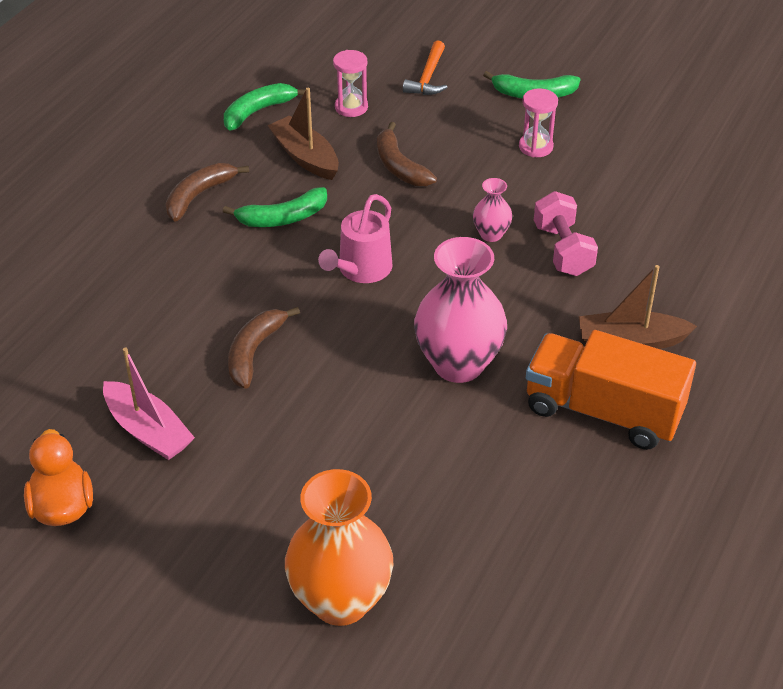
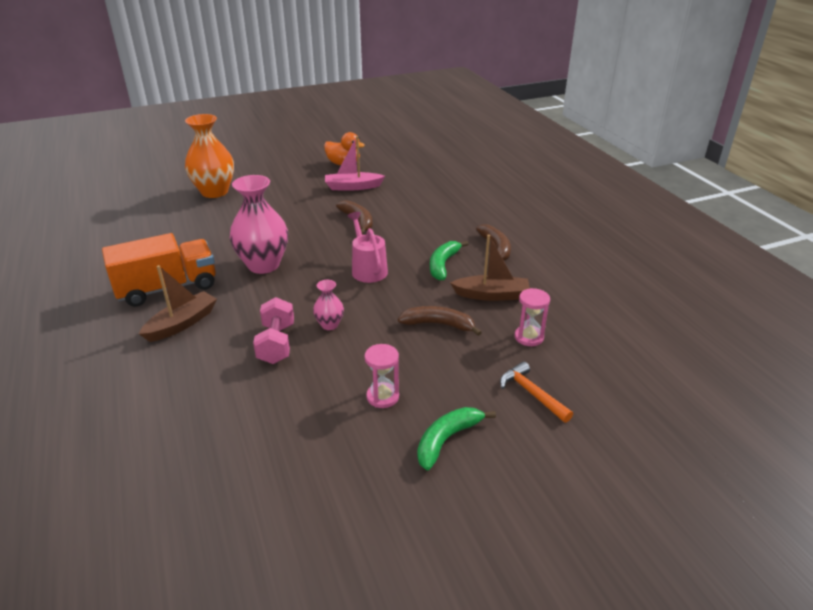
camera: 130 degrees right, 10 degrees down
(258, 111) = (563, 299): green banana -> none
(563, 250) = (276, 344): pink dumbbell -> pink dumbbell turned 60 degrees clockwise

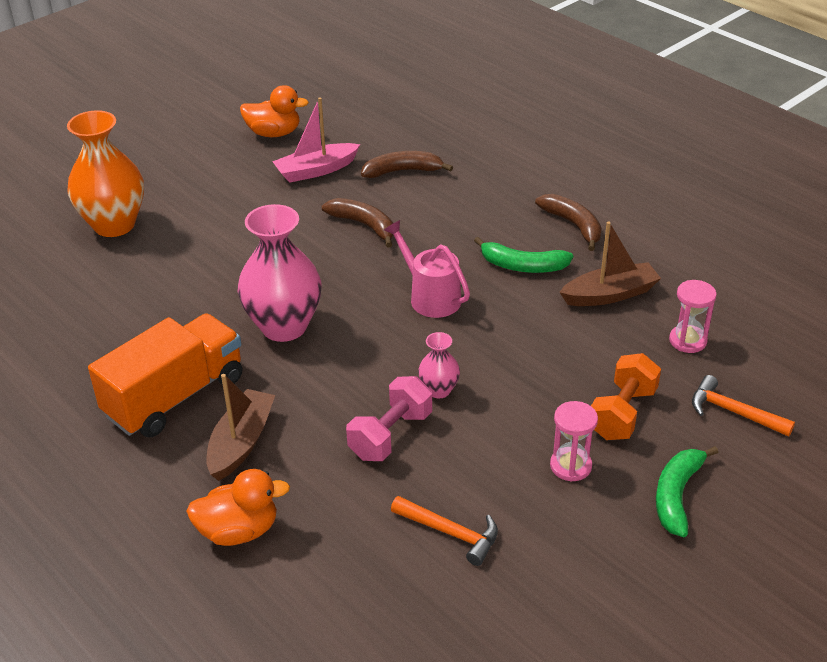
camera: 20 degrees left, 5 degrees up
(135, 375) = (239, 531): none -> orange duck
(265, 416) = (450, 533): none -> orange hammer
(276, 344) = (390, 435): pink dumbbell -> pink dumbbell turned 60 degrees clockwise
(438, 324) = (572, 353): brown banana -> brown banana (402, 171)
(443, 265) = (522, 266): green banana -> green banana turned 75 degrees counterclockwise
(446, 372) = (622, 413): none -> orange dumbbell

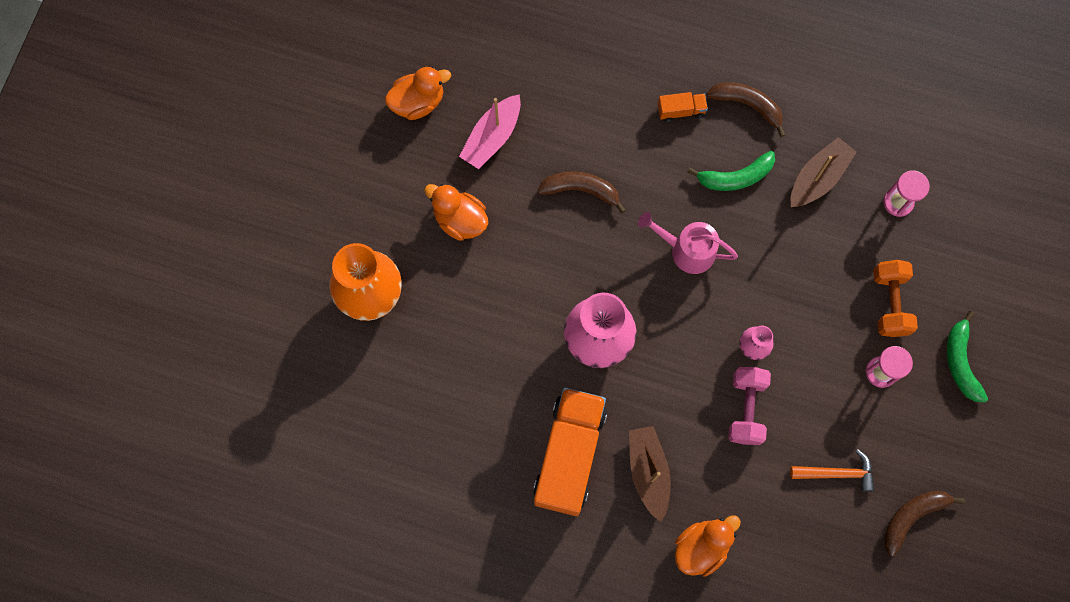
camera: 30 degrees left, 35 degrees up
(238, 207) = (460, 220): none -> orange duck
(402, 171) = (567, 101): brown banana -> brown banana (912, 517)
(504, 208) = (681, 111): none -> orange truck
(733, 412) = (961, 262): orange hammer -> none

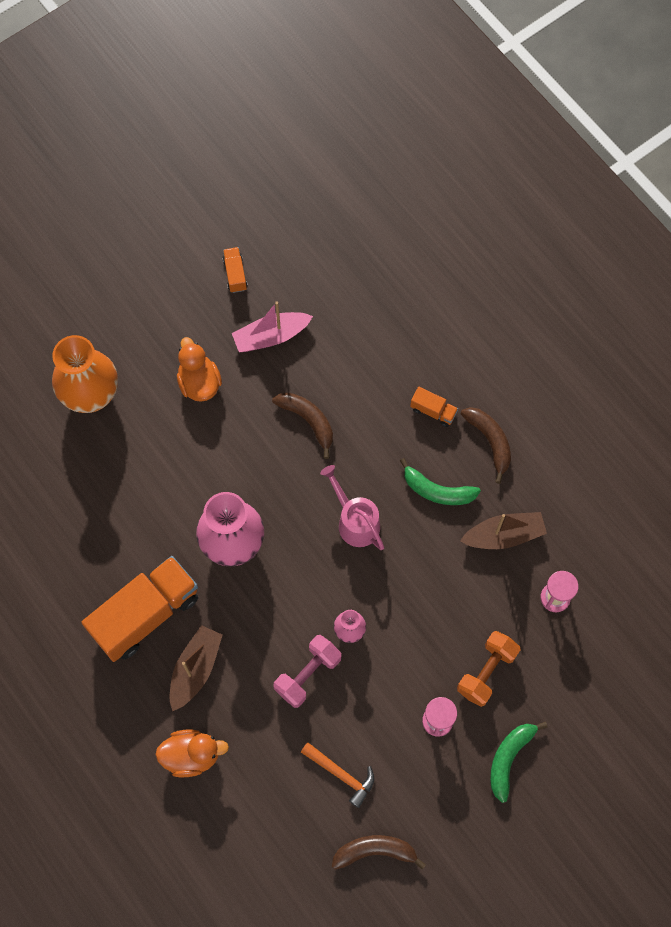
camera: 35 degrees right, 5 degrees down
(418, 102) = (235, 274): orange duck -> orange truck

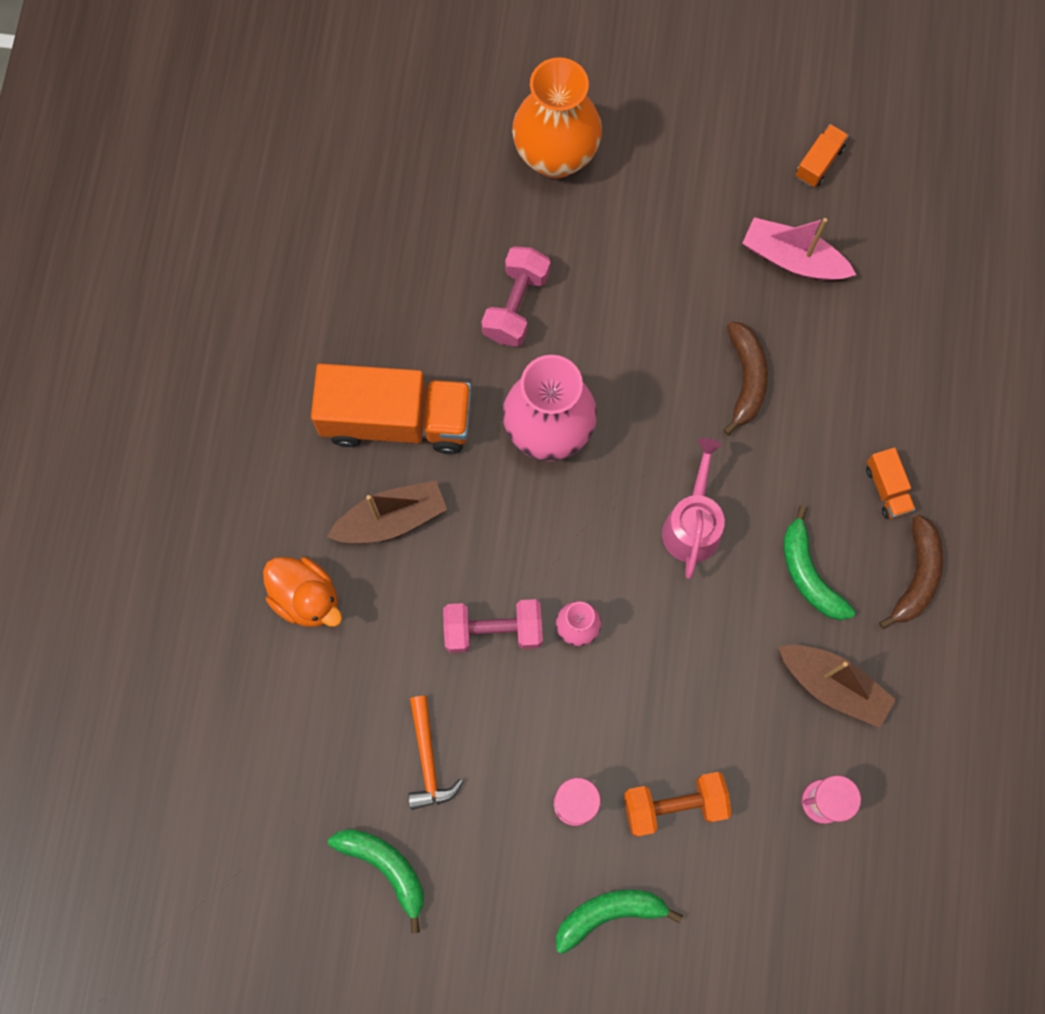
camera: 45 degrees right, 5 degrees up
(149, 494) = (516, 305): none -> pink dumbbell
(199, 383) = (673, 240): orange duck -> none
(375, 851) = (385, 867): brown banana -> green banana

